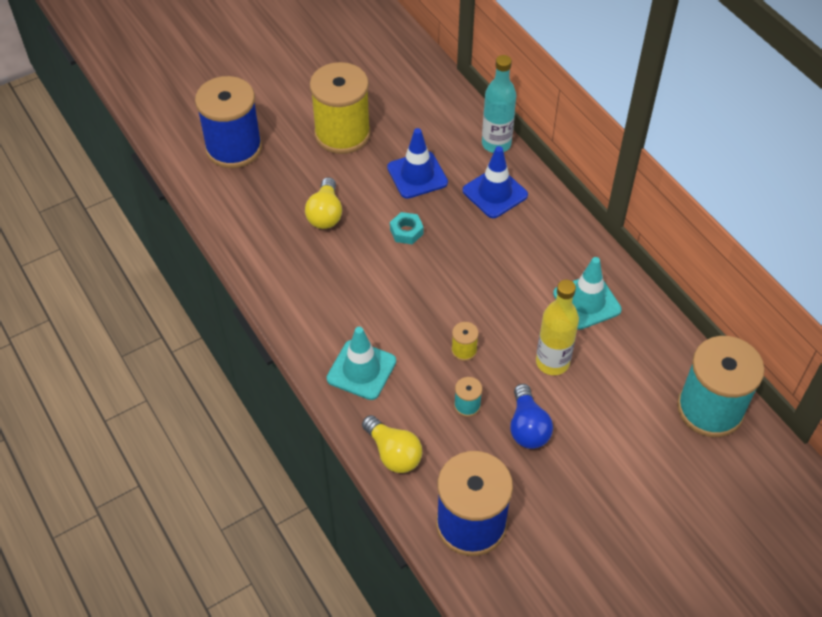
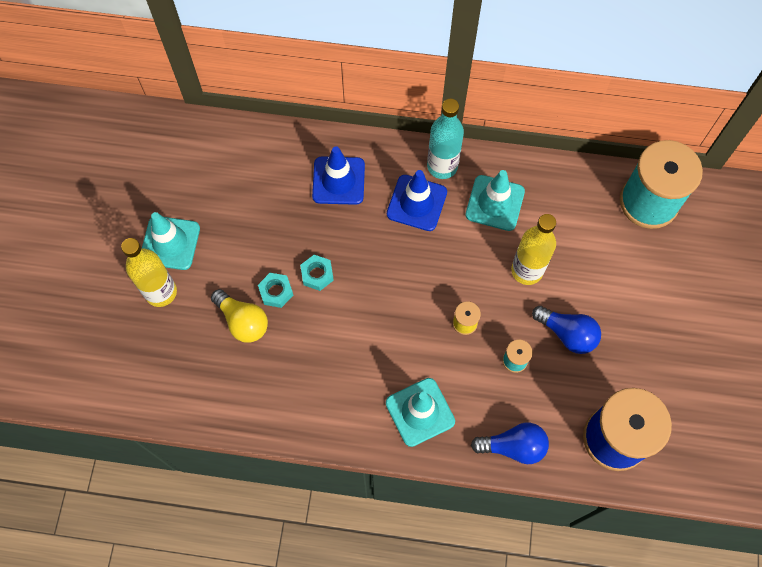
camera: 50 degrees left, 15 degrees up
(234, 148) = (101, 340): blue spool -> none
(301, 154) = (161, 292): none -> yellow bottle
(342, 134) = (170, 243): yellow spool -> turquoise traffic cone
(367, 217) = (276, 292): none -> turquoise nut
(393, 453) = (513, 446): yellow light bulb -> blue light bulb
(417, 175) = (268, 221): blue traffic cone -> blue traffic cone (416, 203)
(496, 144) = (291, 139): turquoise bottle -> turquoise bottle (442, 166)

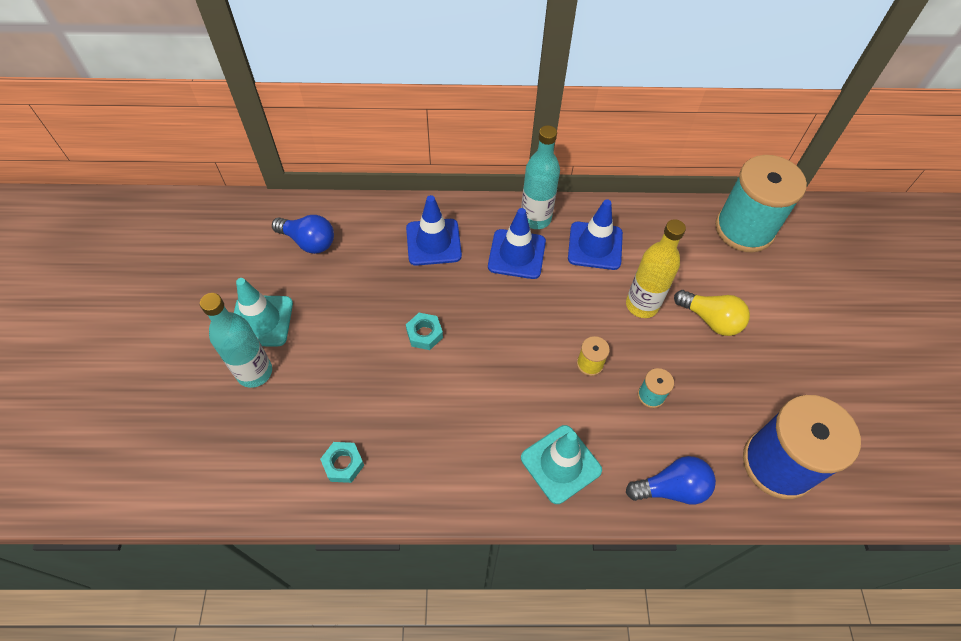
camera: 10 degrees left, 10 degrees down
(161, 292) = (254, 372): yellow bottle -> turquoise bottle
(243, 321) = (349, 392): yellow light bulb -> yellow light bulb (710, 319)
(276, 292) = (382, 357): turquoise nut -> turquoise nut (343, 464)
(495, 203) = (595, 246): turquoise traffic cone -> blue traffic cone
(567, 334) = (698, 361): blue light bulb -> blue light bulb (309, 242)

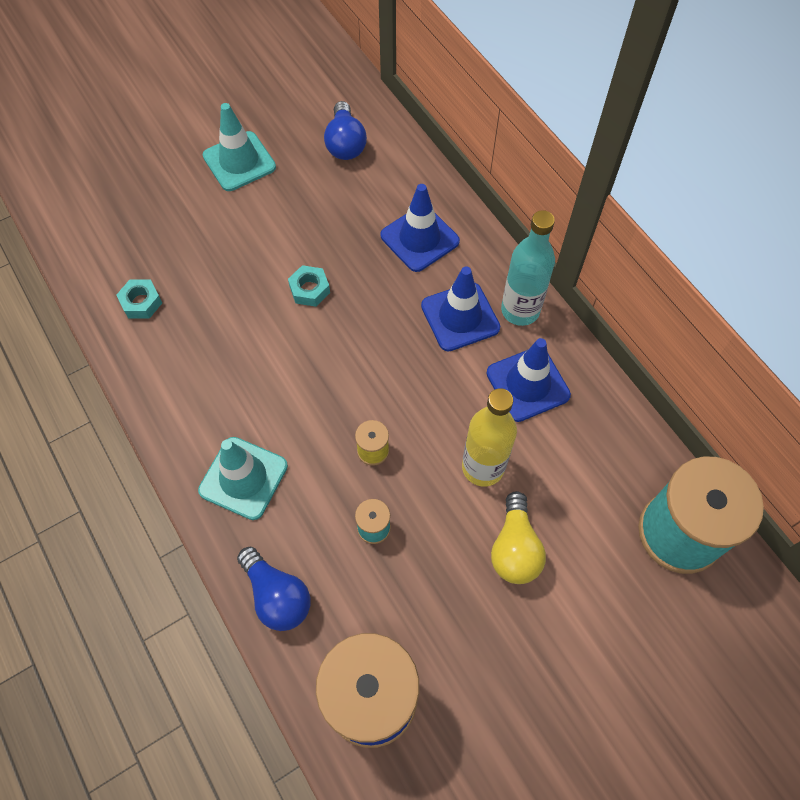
camera: 60 degrees right, 5 degrees up
(254, 372) = (187, 188): turquoise bottle -> none

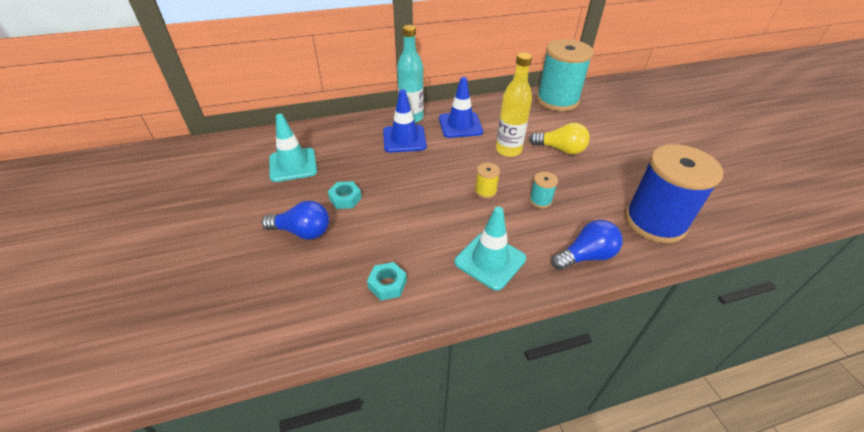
camera: 75 degrees left, 20 degrees down
(141, 302) = (293, 306): turquoise nut -> turquoise nut (387, 284)
(239, 161) = (195, 218): turquoise traffic cone -> turquoise traffic cone (293, 165)
(345, 143) = (232, 160): blue light bulb -> blue light bulb (302, 232)
(419, 238) = (337, 143): blue traffic cone -> none

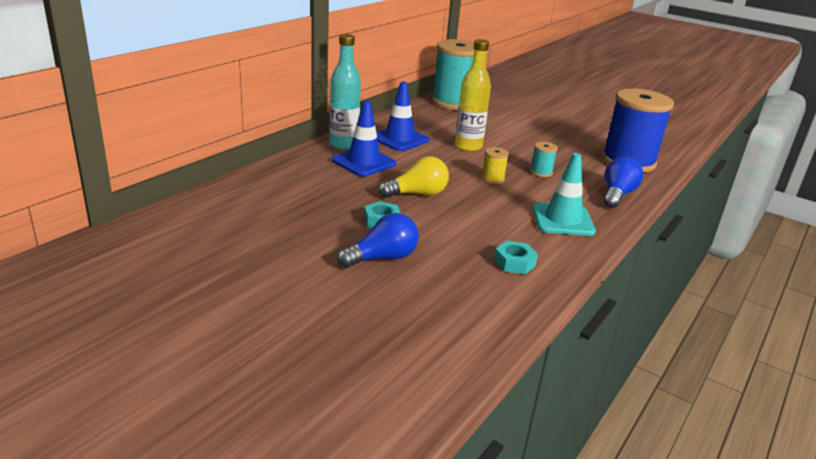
camera: 40 degrees left, 15 degrees down
(293, 165) = (281, 214): turquoise traffic cone -> none
(560, 149) = (506, 135): yellow light bulb -> yellow light bulb (417, 194)

